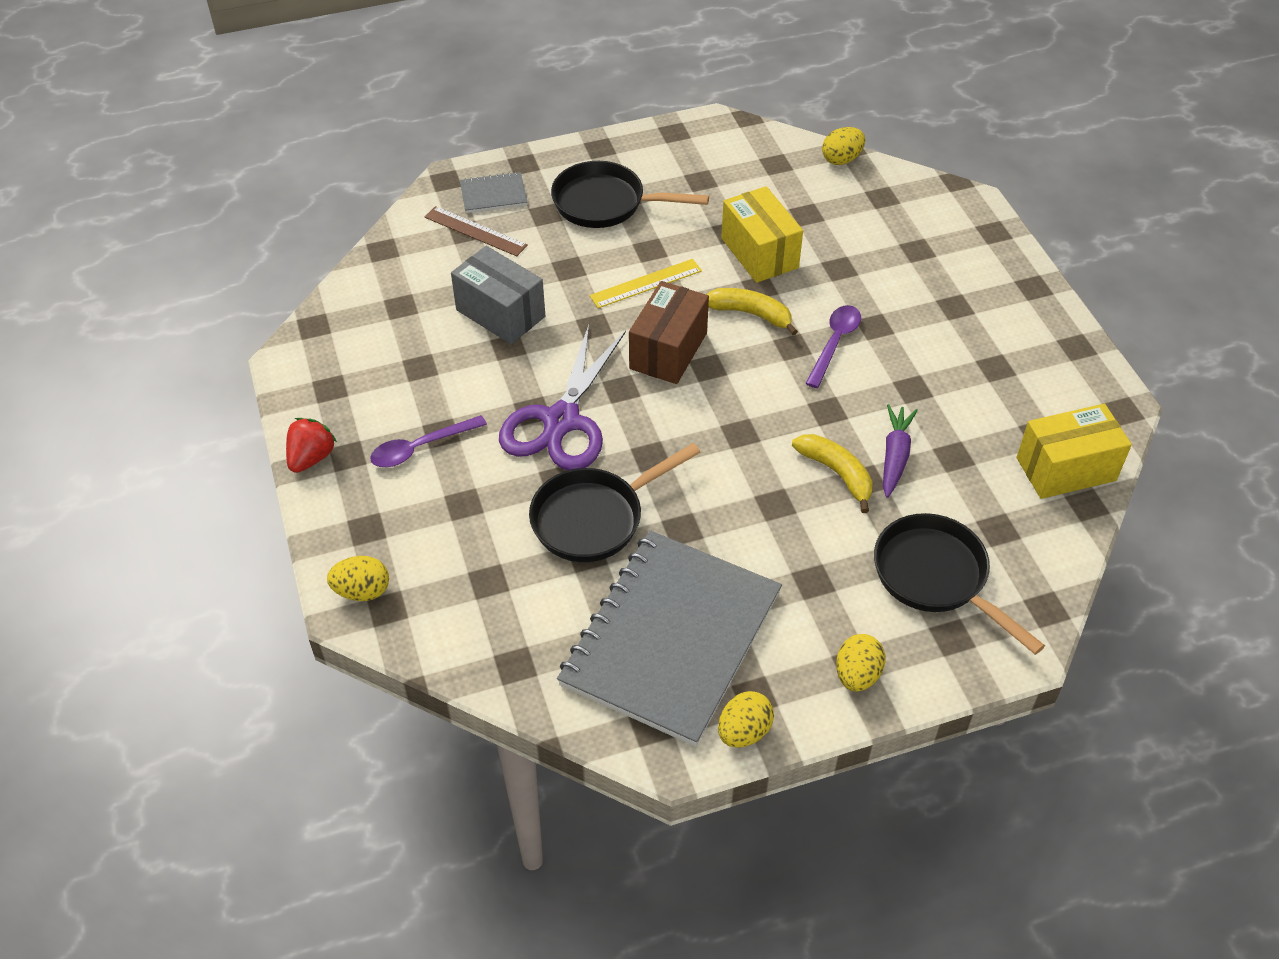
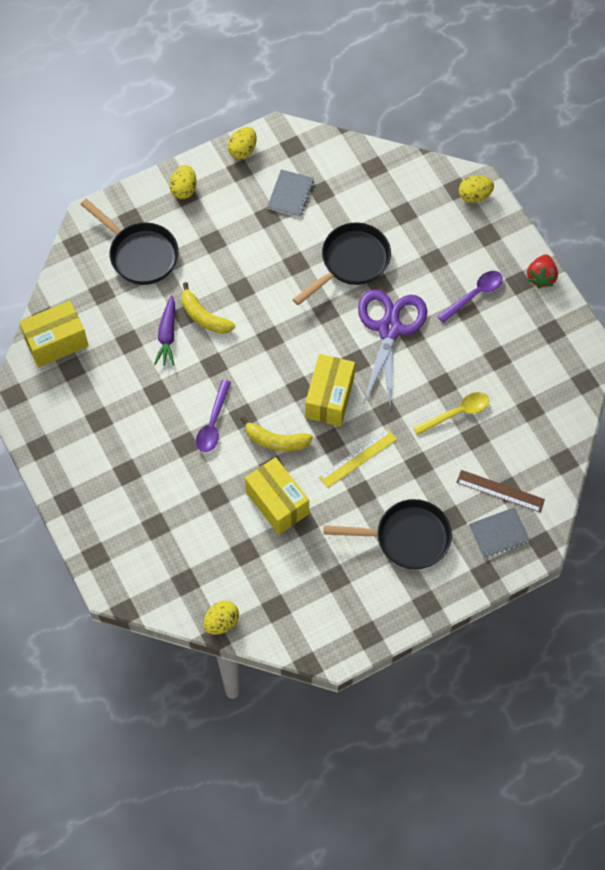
camera: 170 degrees right, 15 degrees up
(500, 313) = (456, 413): grey box -> yellow spoon
(668, 351) = (329, 398): brown box -> yellow box
(671, 638) = (290, 194): grey notebook -> grey notebook, size x0.40

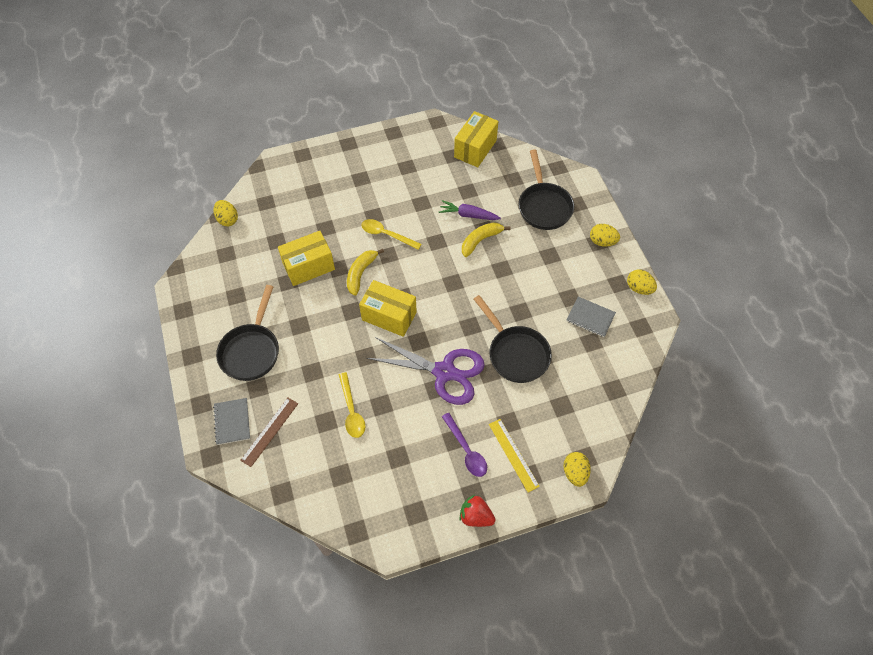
camera: 100 degrees right, 5 degrees down
(56, 342) = (475, 149): yellow box -> yellow box turned 45 degrees clockwise
(140, 254) = (544, 206): black pan -> black pan turned 60 degrees counterclockwise
(213, 423) = (386, 235): purple spoon -> yellow spoon
(358, 458) = (330, 327): yellow ruler -> yellow ruler (513, 455)

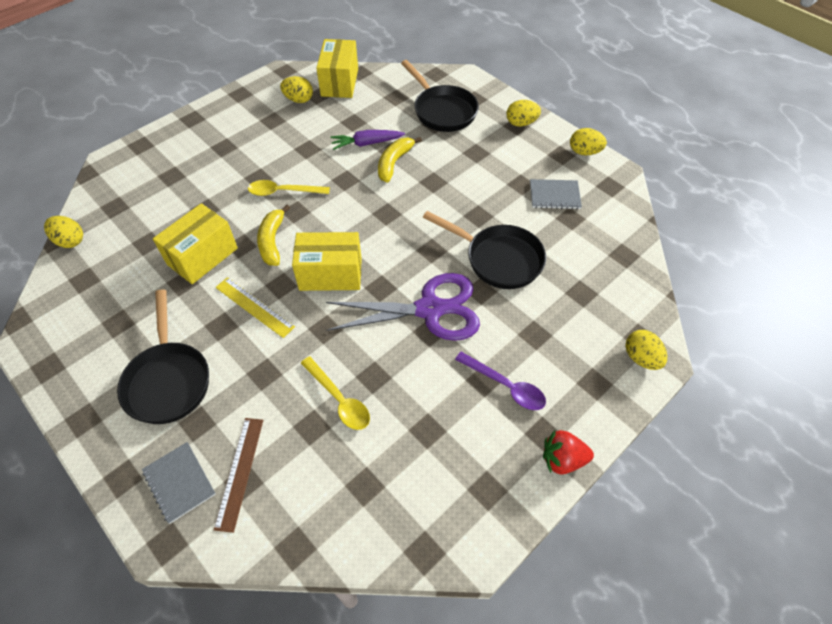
camera: 25 degrees left, 5 degrees down
(435, 154) = (298, 100): none -> yellow egg
(513, 455) = (562, 368): yellow ruler -> yellow ruler (254, 307)

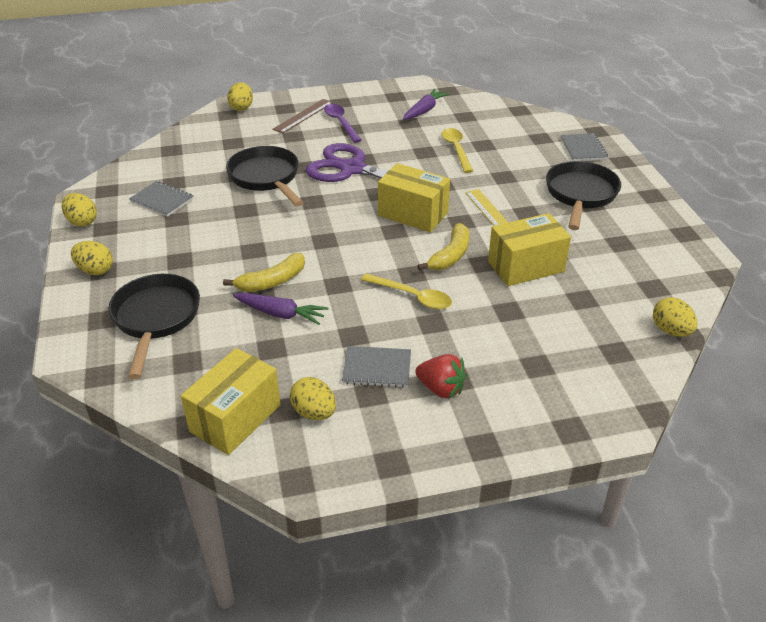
camera: 150 degrees left, 15 degrees down
(240, 472) = (541, 141): brown ruler -> brown ruler (303, 116)
(277, 135) = (377, 368): none -> grey notebook
(425, 471) = (424, 110): none -> purple carrot
(562, 459) = (341, 92): red strawberry -> red strawberry (441, 389)

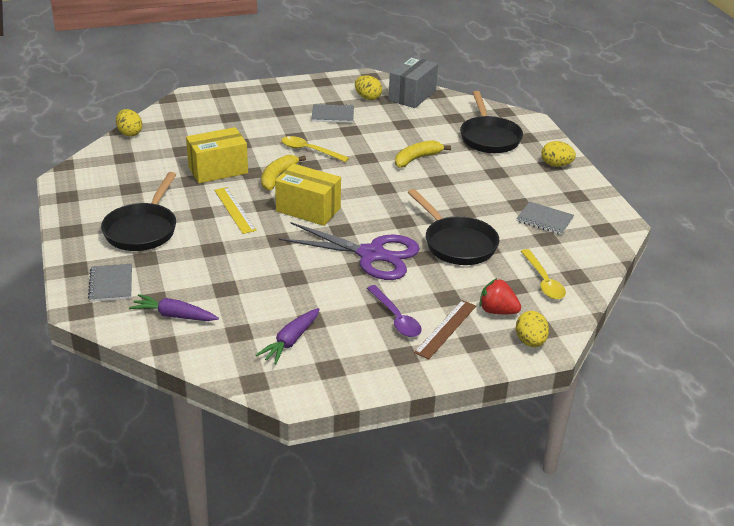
camera: 175 degrees right, 5 degrees down
(82, 222) = (600, 200): yellow egg -> none
(235, 418) = (412, 95): yellow box -> grey box
(281, 314) = (403, 140): purple carrot -> purple carrot (174, 315)
(441, 389) = (293, 107): red strawberry -> red strawberry (497, 311)
(456, 149) = (257, 281): yellow spoon -> yellow spoon (543, 281)

